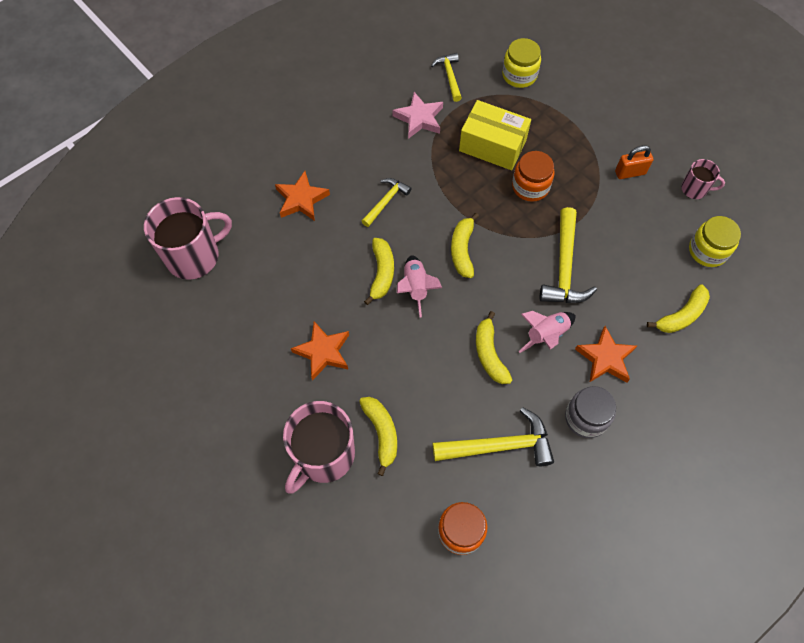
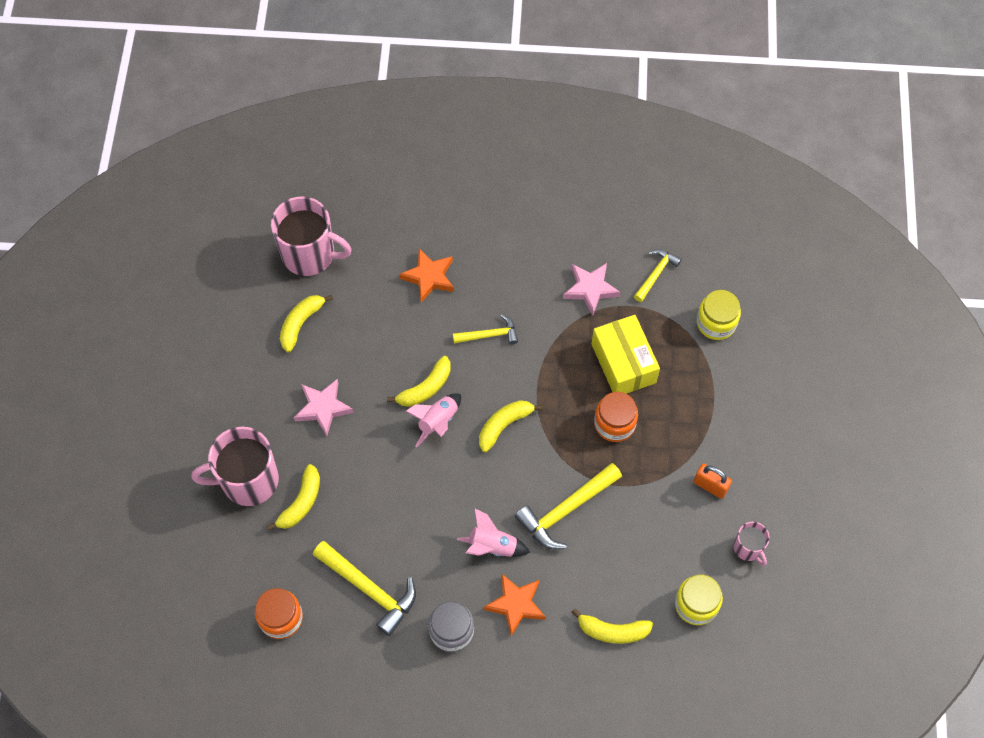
camera: 45 degrees right, 0 degrees up
(323, 352) = (323, 408): orange star -> pink star
(489, 354) = (436, 520): yellow banana -> yellow banana (301, 323)

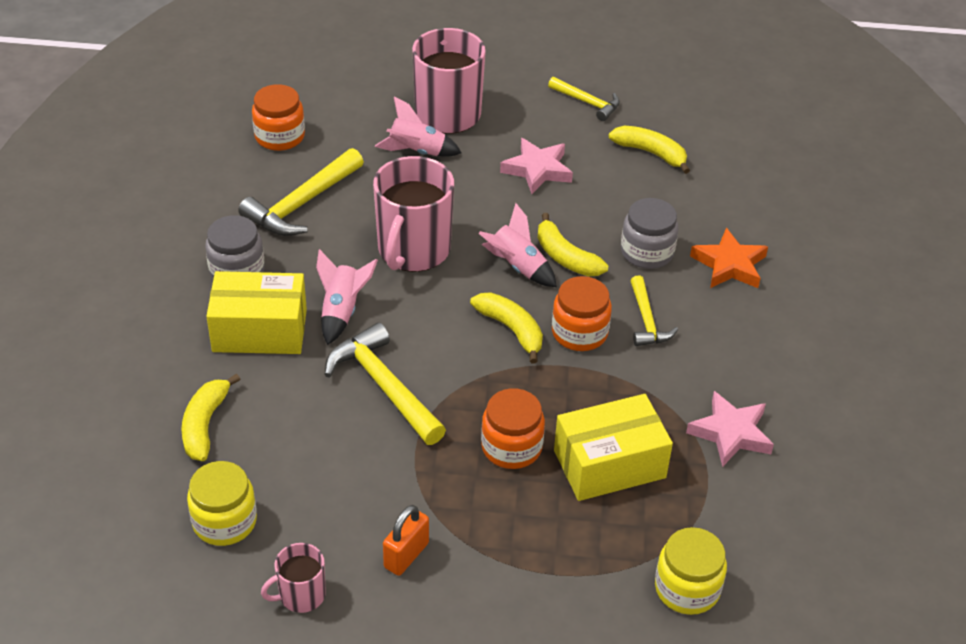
camera: 90 degrees right, 20 degrees down
(301, 502) = (416, 152): yellow banana -> pink rocket
(309, 254) = (749, 160): pink mug -> pink mug (413, 250)
(418, 332) = (647, 252): none -> grey jar
(504, 379) = (579, 332): none -> orange jar
(516, 604) = (260, 330): orange star -> yellow box
(656, 274) = (767, 515): yellow hammer -> yellow hammer (587, 103)

